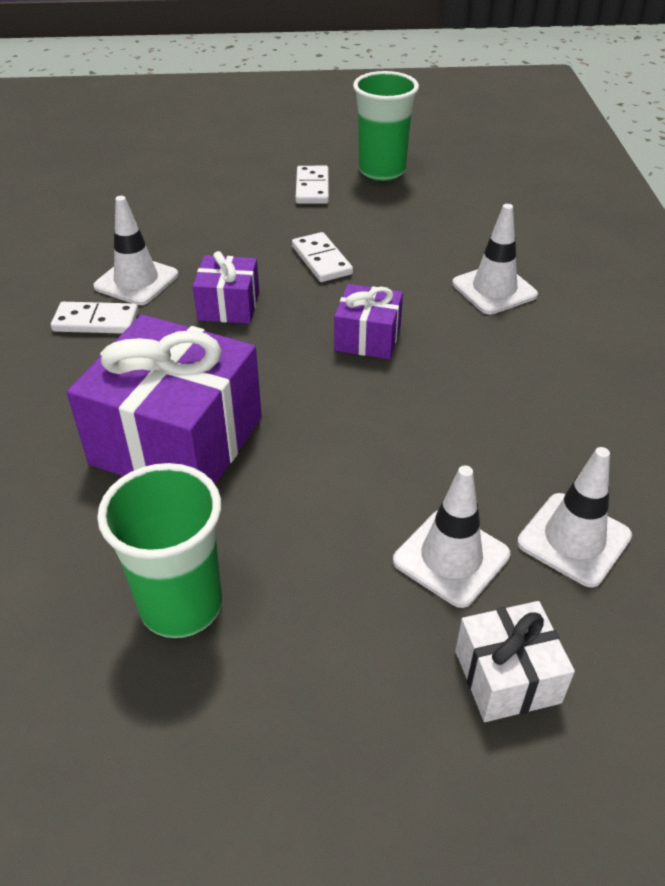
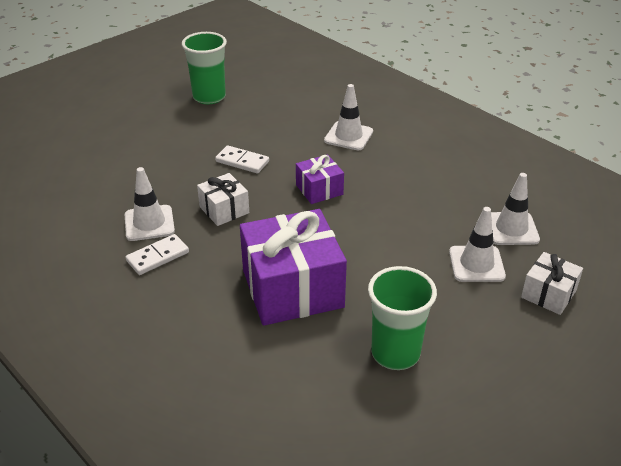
camera: 40 degrees left, 5 degrees down
(228, 306) = (224, 210): purple gift -> white gift
(312, 188) = (181, 123): white domino -> none

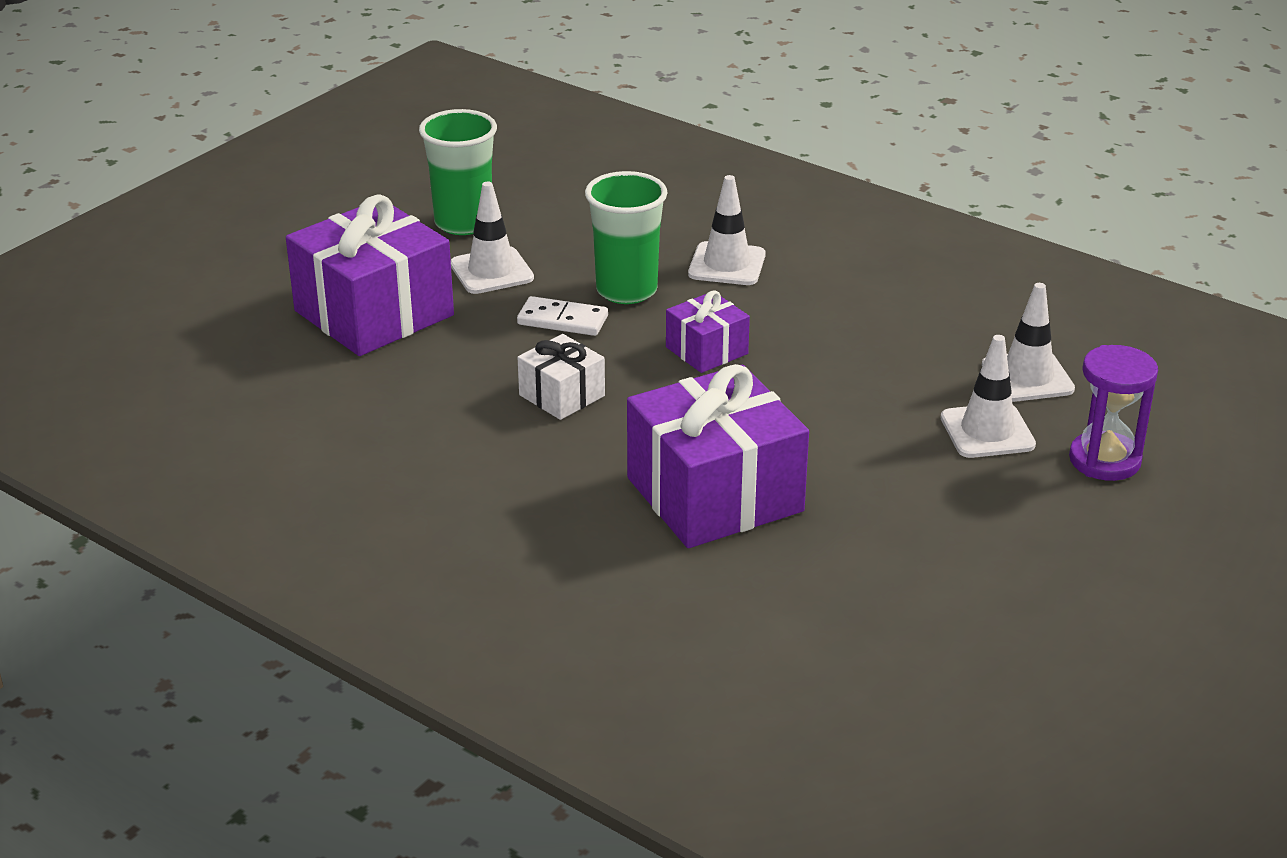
camera: 10 degrees left, 5 degrees down
(138, 146) = (374, 313): none -> purple gift
(149, 223) = (446, 427): white traffic cone -> white traffic cone (491, 271)
(157, 256) = (481, 473): white domino -> none
(395, 353) = (900, 562): green cup -> green cup (626, 290)
(548, 294) = (1104, 460): white gift -> purple hourglass

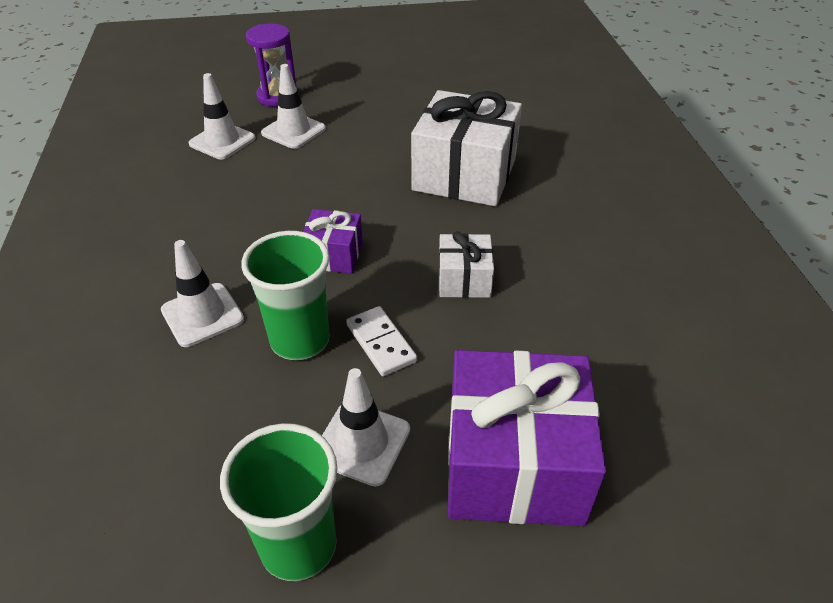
camera: 135 degrees left, 10 degrees up
(714, 494) = (464, 174): purple gift -> white gift

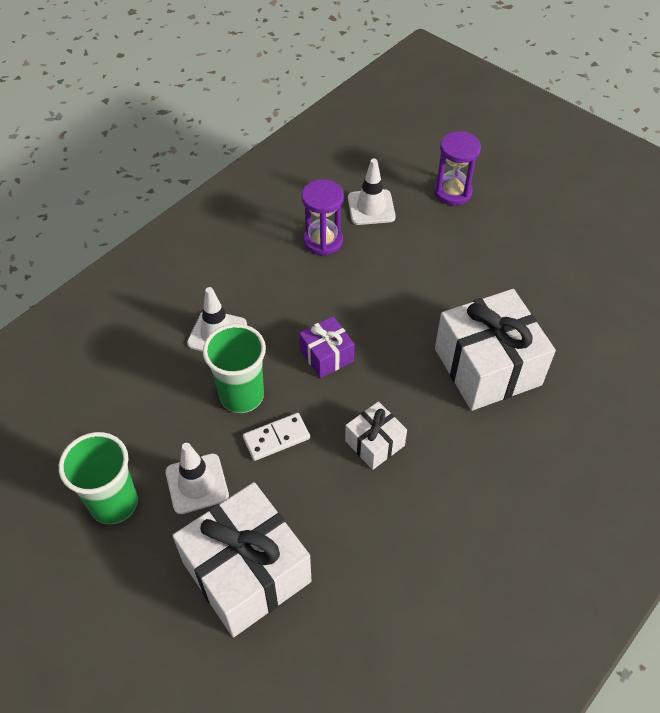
camera: 50 degrees right, 10 degrees up
(210, 185) = (323, 241): none -> purple hourglass
(293, 131) = (424, 233): white traffic cone -> none
(381, 343) = (276, 438): white domino -> white domino turned 45 degrees clockwise
(514, 463) = (246, 572): purple gift -> white gift

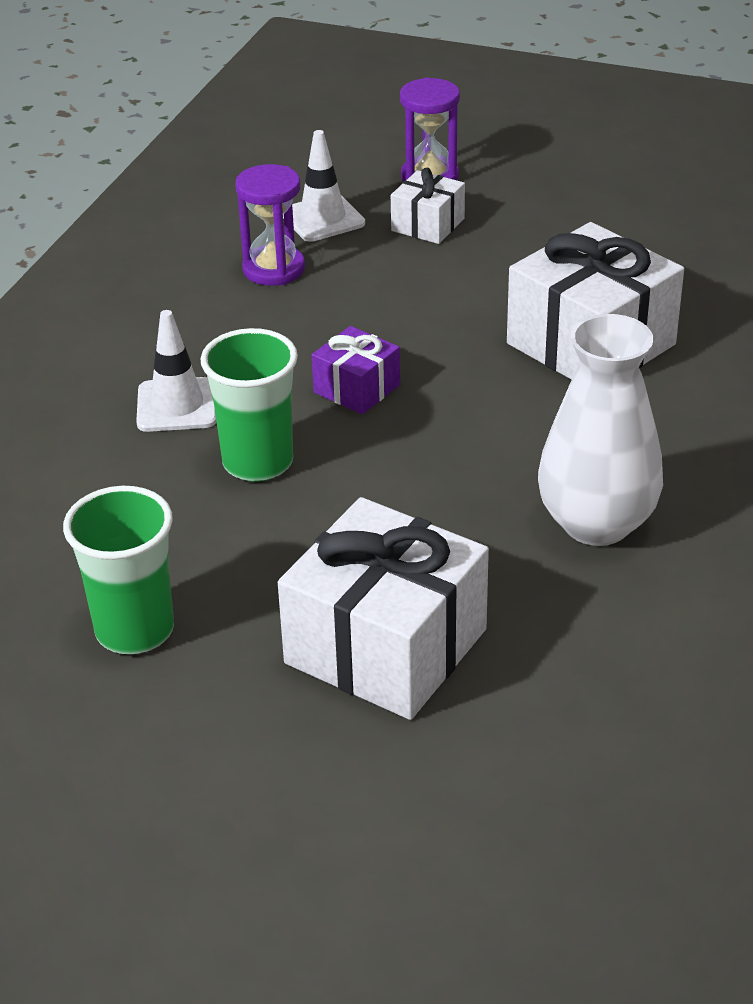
camera: 20 degrees left, 15 degrees down
(197, 483) = (250, 574): white traffic cone -> none
(276, 438) = (339, 494): white domino -> none
(374, 443) = (484, 462): white gift -> white gift (428, 225)
(419, 520) = (596, 523): none -> white vase

